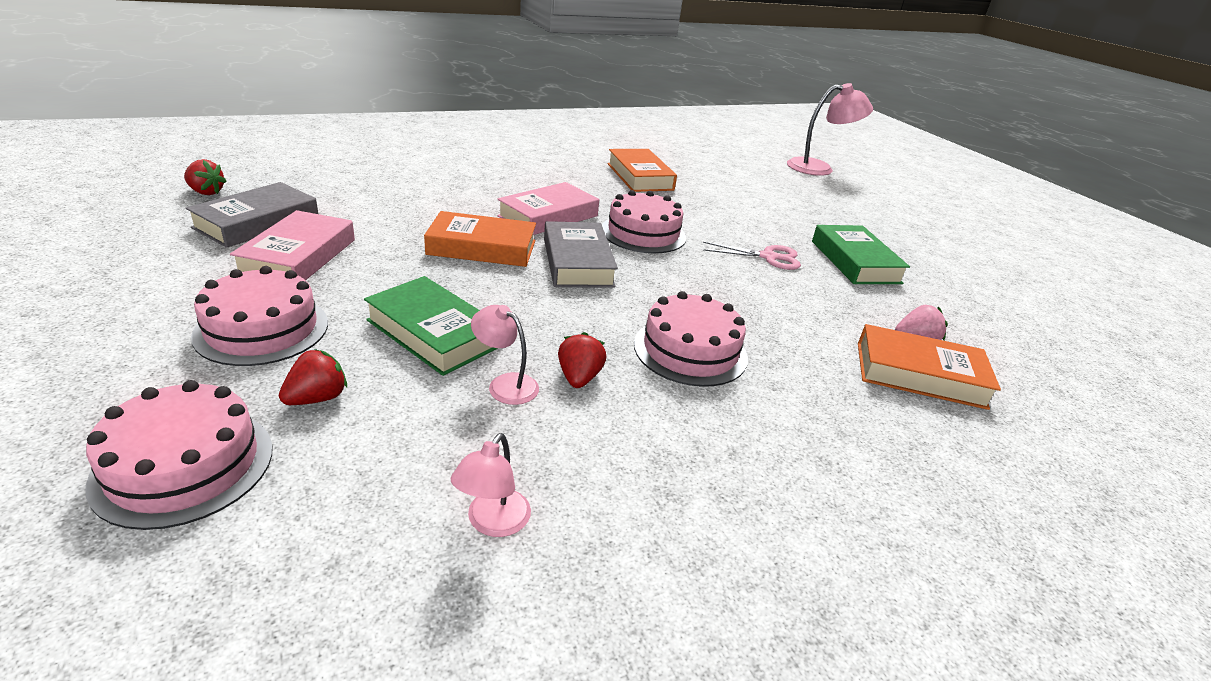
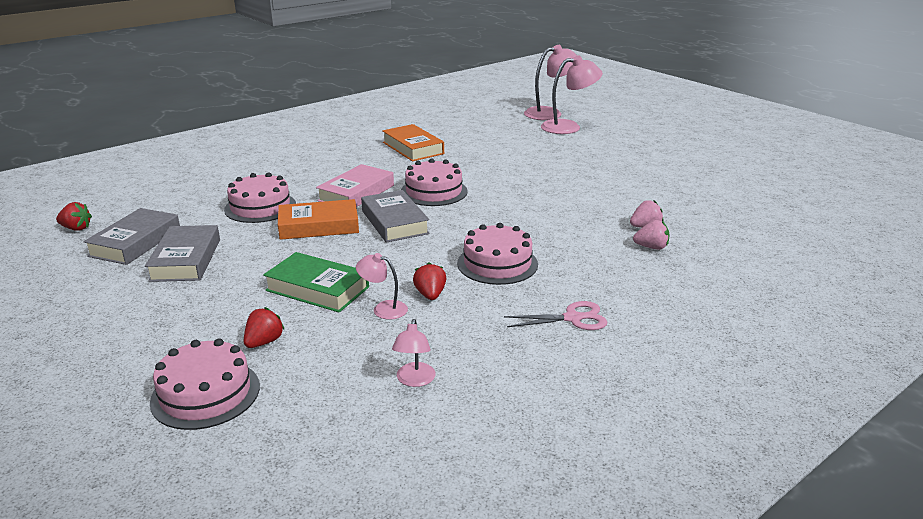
camera: 10 degrees left, 5 degrees down
(262, 329) = (196, 311): pink cake -> pink cake (260, 207)
(298, 256) = (186, 260): pink book -> grey book
(768, 257) = (531, 190): pink scissors -> pink scissors (572, 318)
(837, 188) = (568, 127): none -> pink lamp
(855, 262) = (594, 181): green book -> none
(919, 375) = (651, 247): orange book -> pink strawberry

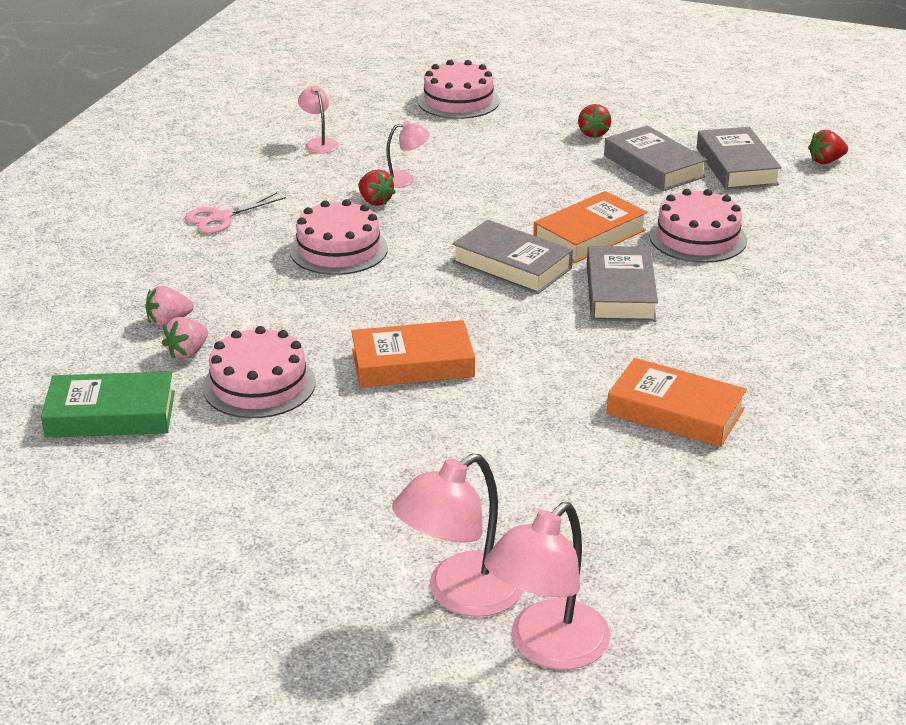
camera: 150 degrees right, 5 degrees up
(264, 342) = (467, 133): red strawberry -> red strawberry (593, 133)
(317, 289) = (487, 178): green book -> green book (111, 414)
(356, 193) = (620, 292): pink book -> grey book
(433, 191) = (524, 327): pink cake -> pink cake (259, 385)
(514, 191) = (412, 363): none -> orange book

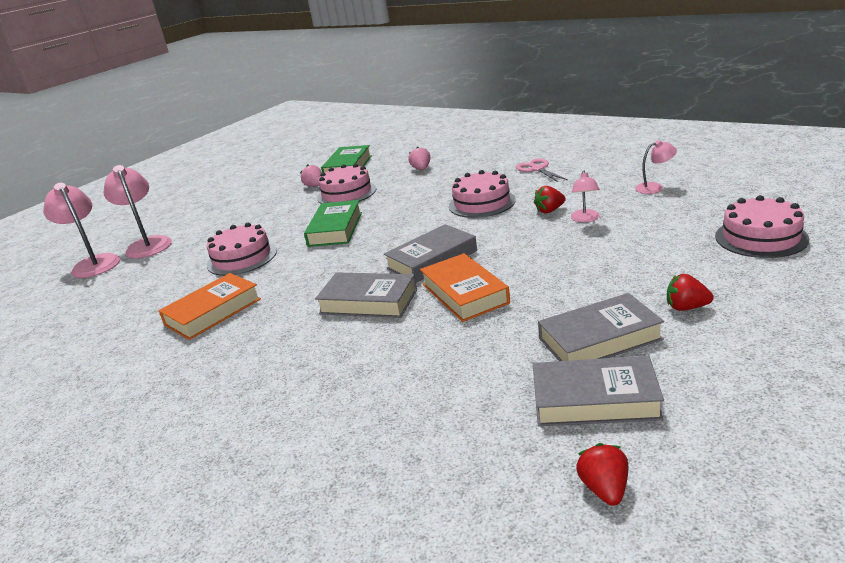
camera: 110 degrees right, 5 degrees down
(187, 352) = (388, 176): pink strawberry -> pink strawberry (315, 186)
(412, 363) = (335, 229): orange book -> green book
(697, 238) = (437, 349): pink cake -> pink cake (242, 258)

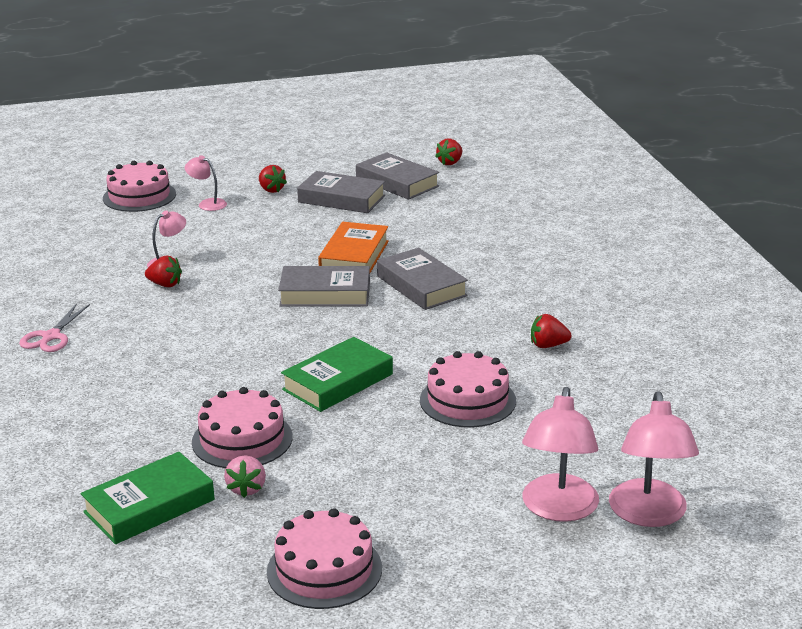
camera: 145 degrees left, 0 degrees up
(213, 312) = (548, 345): orange book -> red strawberry
(421, 169) = (108, 424): pink strawberry -> none
(482, 203) = (180, 327): pink cake -> pink cake (324, 570)
(654, 187) = (63, 258): pink lamp -> pink lamp (207, 204)

